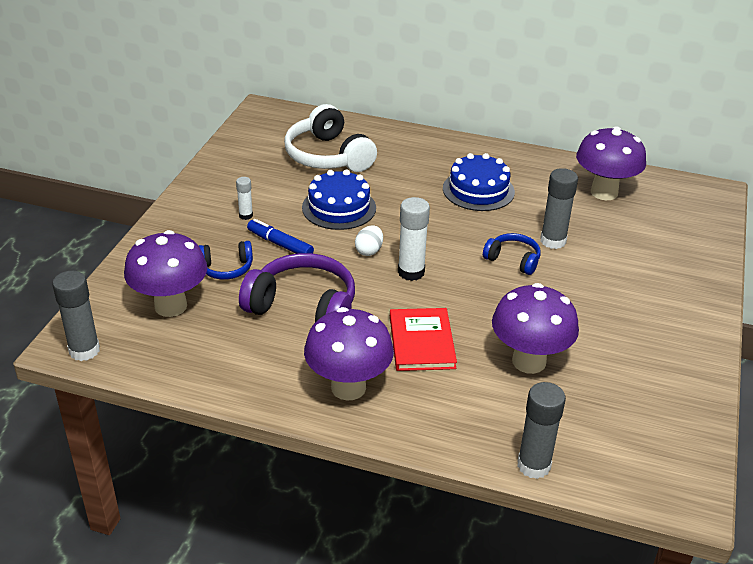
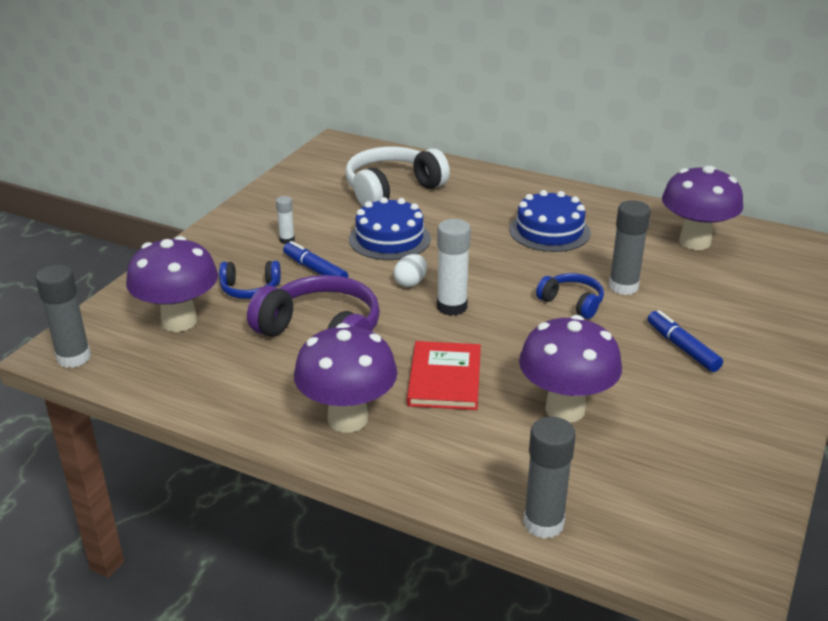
camera: 10 degrees right, 5 degrees down
(328, 156) = (392, 189): white headphones -> white headphones turned 75 degrees clockwise
(613, 295) = (682, 347): none -> blue marker

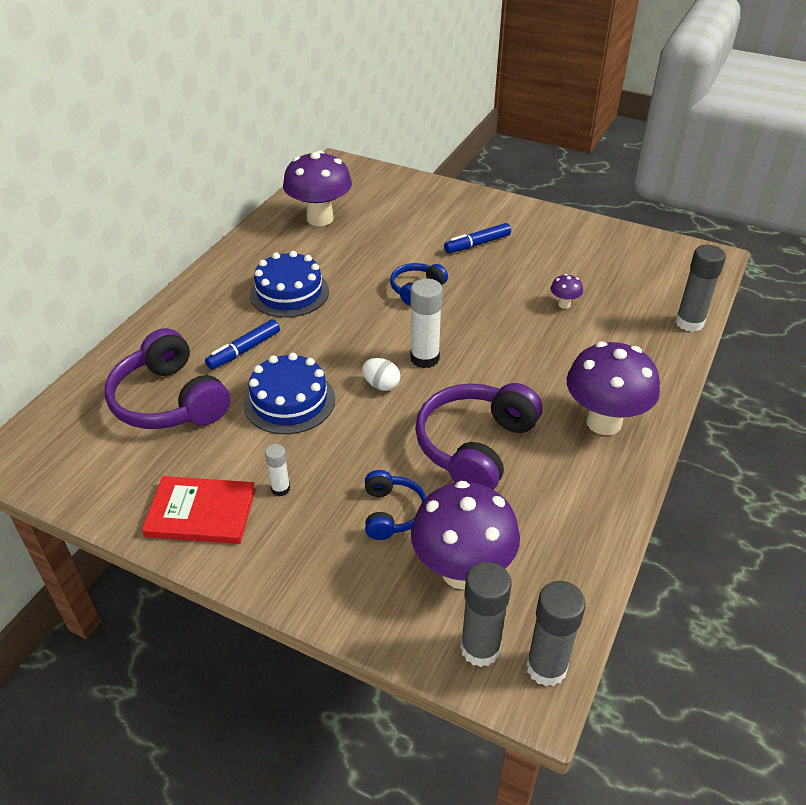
camera: 90 degrees left, 10 degrees up
(315, 270) = (352, 459): blue marker -> blue marker (244, 350)
(392, 189) = (169, 401): white headphones -> purple headphones
(444, 378) = (536, 365): red book -> red book (201, 513)
(565, 409) = (564, 304): purple mushroom -> purple mushroom, size x0.42
(623, 287) = (391, 261): grey glue stick -> grey glue stick (480, 648)

